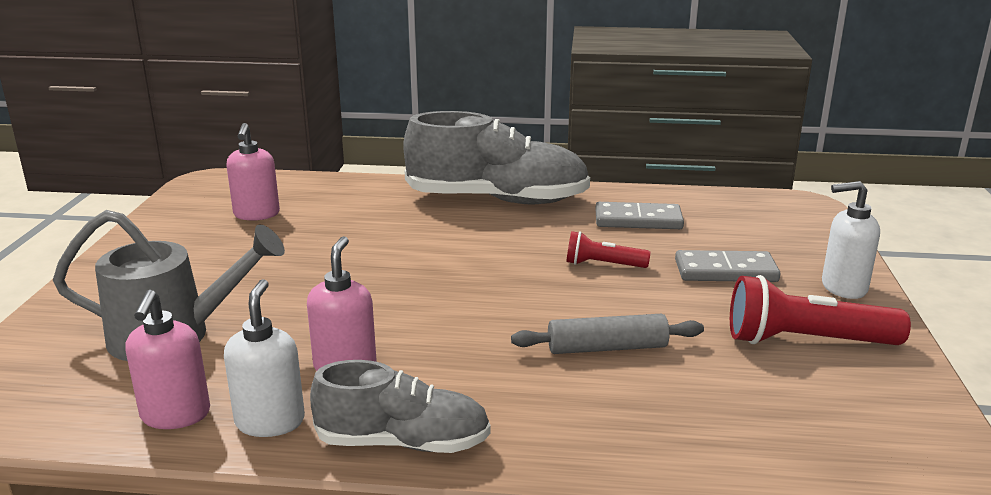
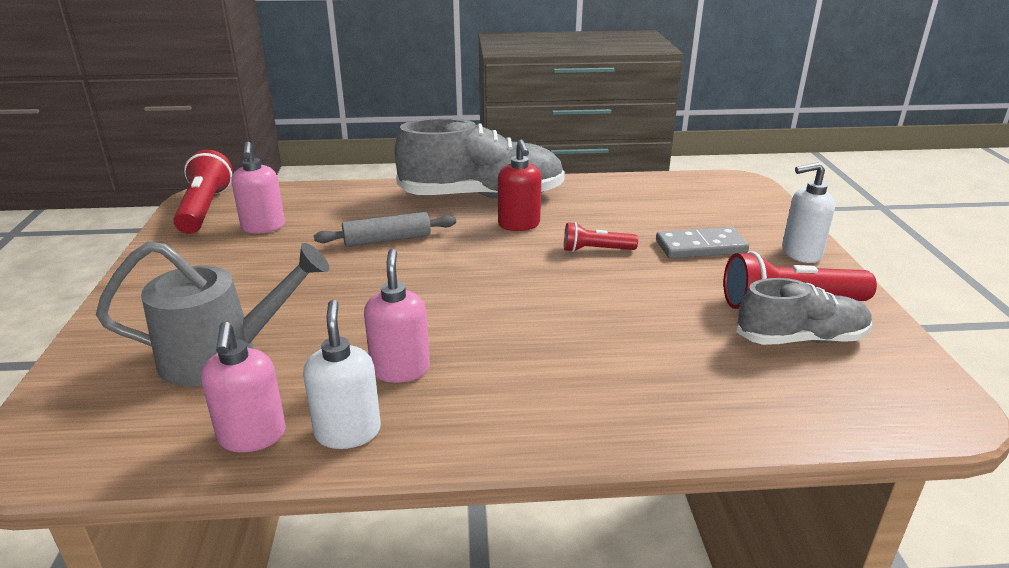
camera: 10 degrees left, 5 degrees up
(205, 192) = (205, 209): none -> red flashlight
(403, 442) = (480, 438): grey shoe -> grey shoe (800, 339)
(527, 232) = (519, 225): none -> red soap dispenser
(607, 347) = (627, 327): grey rolling pin -> grey rolling pin (387, 239)
(638, 220) = (610, 206): grey domino -> none

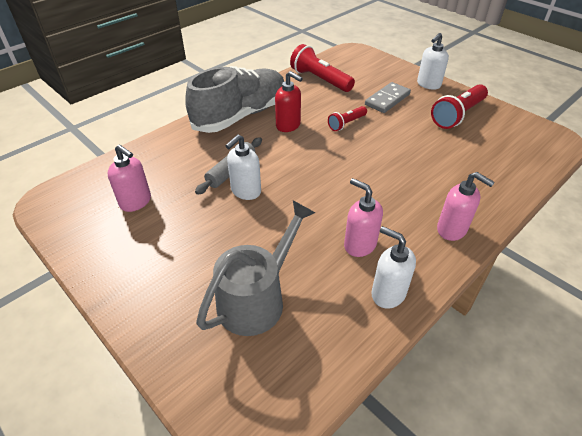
camera: 40 degrees left, 15 degrees up
(205, 209) = (66, 210): red flashlight -> red flashlight (320, 80)
(252, 436) = (350, 329): pink soap dispenser -> pink soap dispenser (452, 230)
(370, 263) = (245, 191): none -> white soap dispenser
(800, 339) = (482, 131): grey shoe -> none

